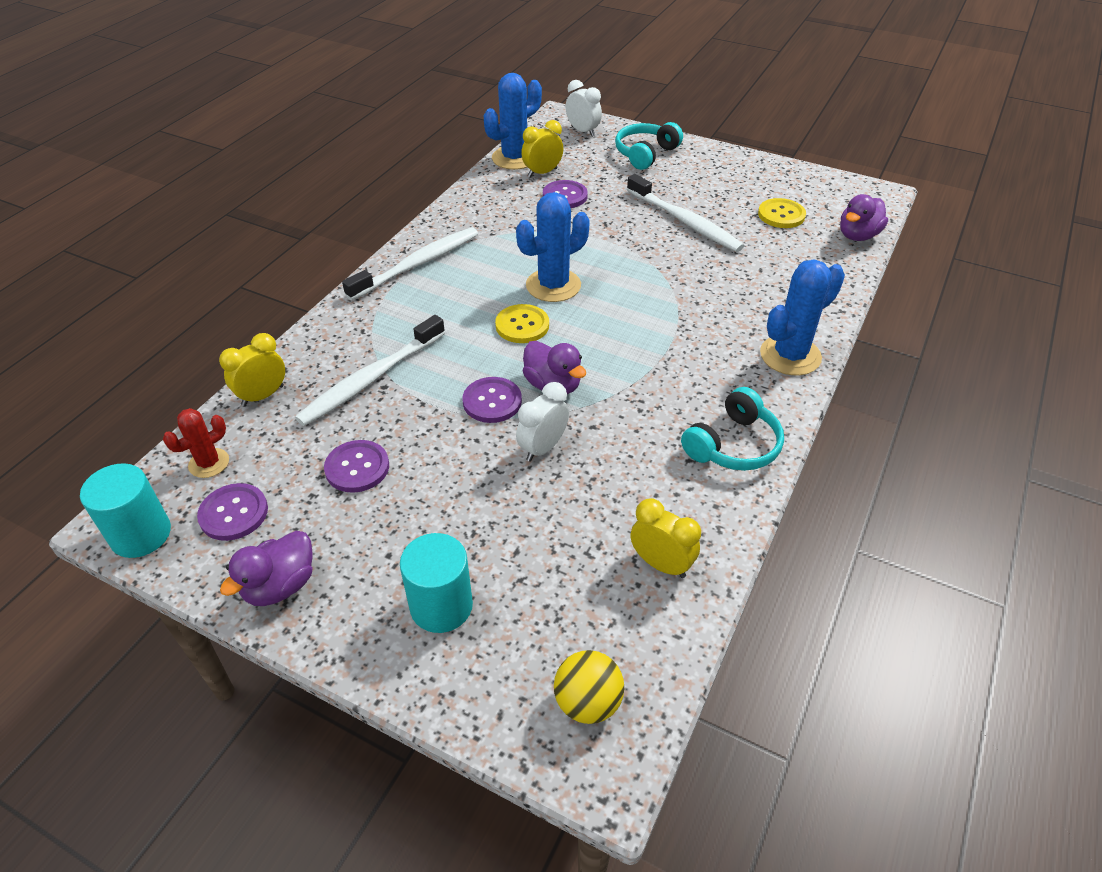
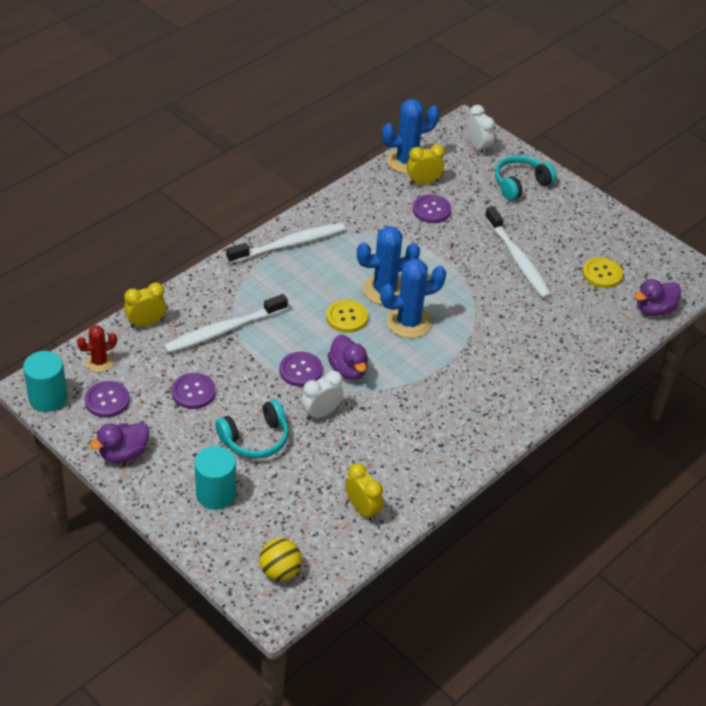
camera: 15 degrees right, 0 degrees up
(733, 445) = (453, 448): turquoise headphones -> turquoise headphones (255, 439)
(790, 355) = (534, 395): blue cactus -> blue cactus (408, 322)

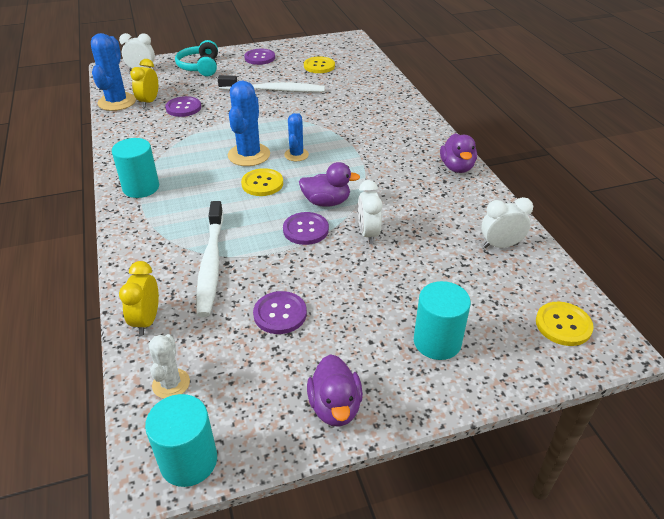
camera: 60 degrees left, 5 degrees down
(99, 362) = (171, 384): red cactus -> white cactus
(107, 400) = (238, 396): purple button -> purple button (260, 58)
(255, 439) = (375, 287): turquoise headphones -> none
(280, 571) = (563, 325): yellow ball -> yellow button
(289, 244) = (141, 187): white toothbrush -> turquoise cylinder
(362, 509) = (500, 245): yellow clock -> white clock
(408, 322) = (296, 155): blue cactus -> blue cactus, size x0.58
(654, 309) = (368, 60): purple duck -> purple duck (457, 167)

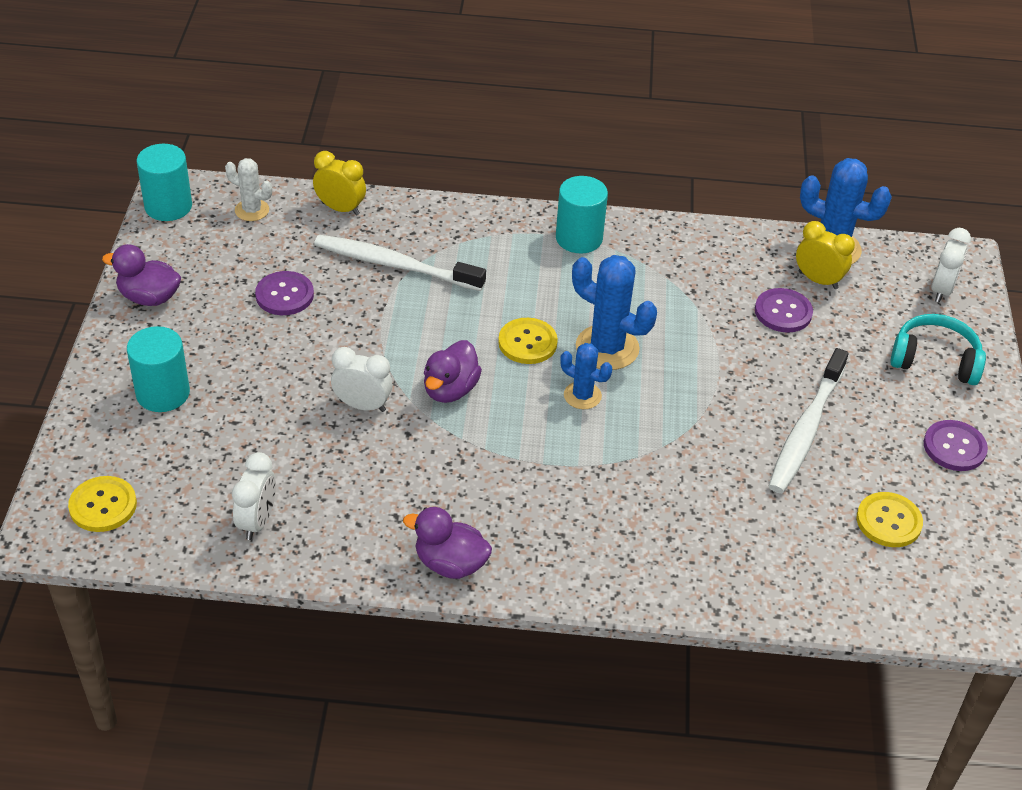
camera: 110 degrees right, 5 degrees up
(305, 230) = (406, 353): purple button -> none

